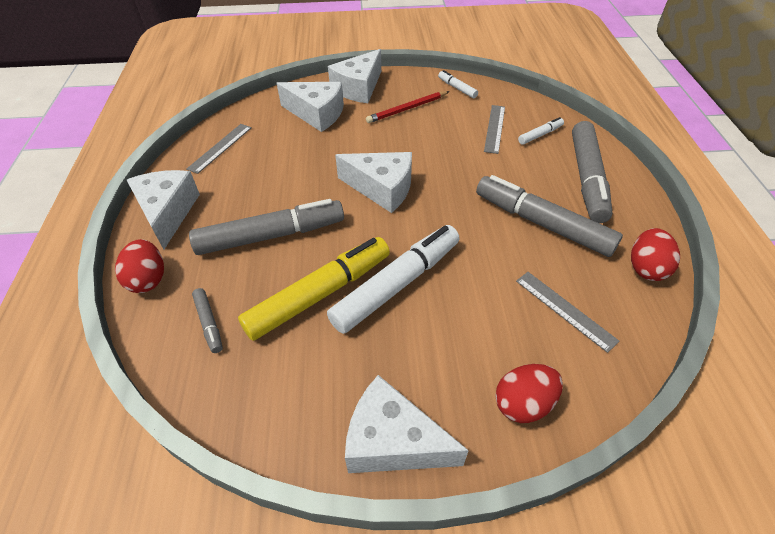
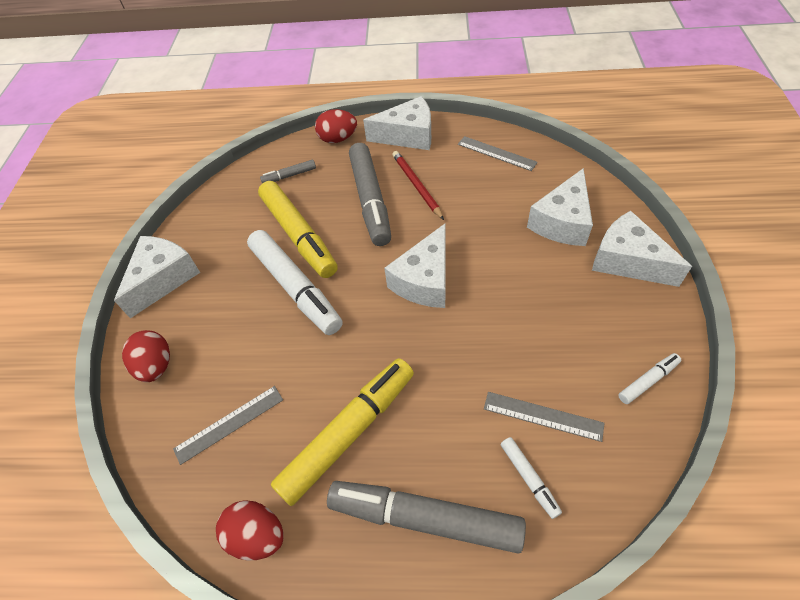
camera: 100 degrees right, 5 degrees up
(407, 109) = (582, 312): red pencil -> red pencil (416, 186)
(542, 223) = (349, 433): grey marker -> yellow marker

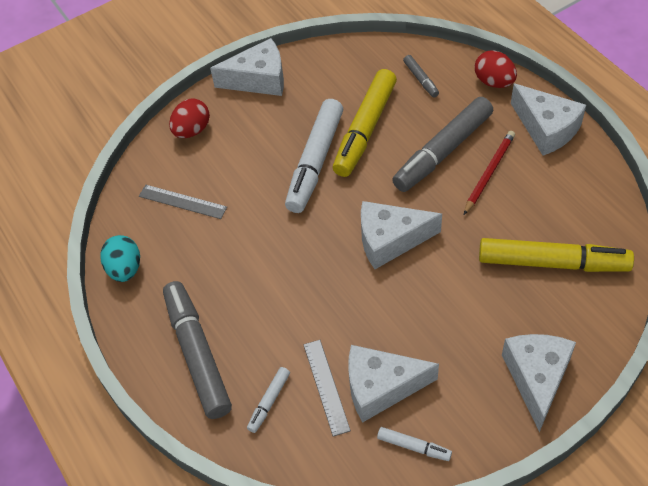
camera: 55 degrees right, 0 degrees up
(257, 535) = (125, 269): red egg -> turquoise egg
(289, 176) = (421, 79): grey marker -> grey marker turned 150 degrees counterclockwise
(349, 433) = (225, 273): yellow marker -> yellow marker (552, 263)
(496, 153) = (587, 209): grey ruler -> none
(562, 222) = (542, 305): white cheese -> white cheese (381, 387)

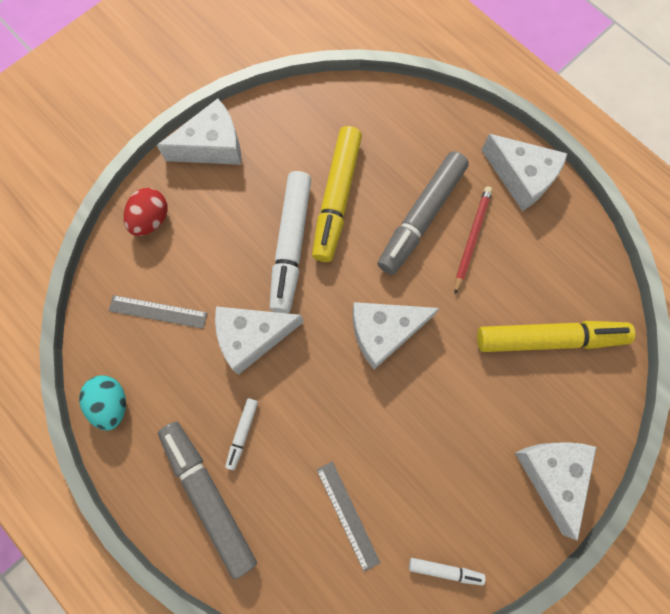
camera: 15 degrees left, 20 degrees up
(269, 402) = (293, 541): white marker -> white marker (242, 433)
(381, 387) = (402, 507): white cheese -> white cheese (252, 337)
(421, 79) = (385, 129): grey marker -> none
(494, 82) = (460, 125): red egg -> none

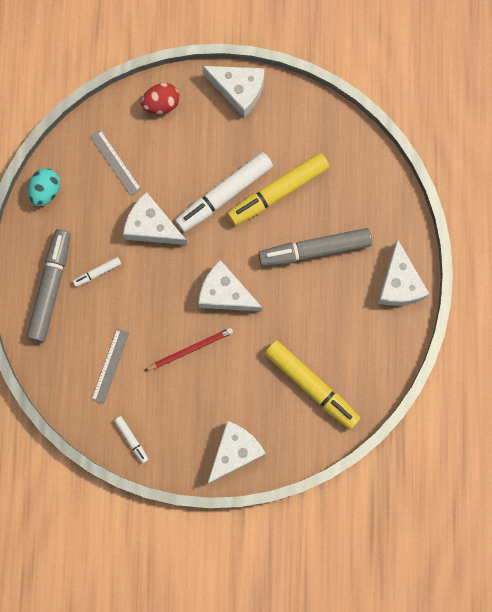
camera: 45 degrees right, 5 degrees up
(471, 238) = (330, 290): red pencil -> red pencil (190, 349)

